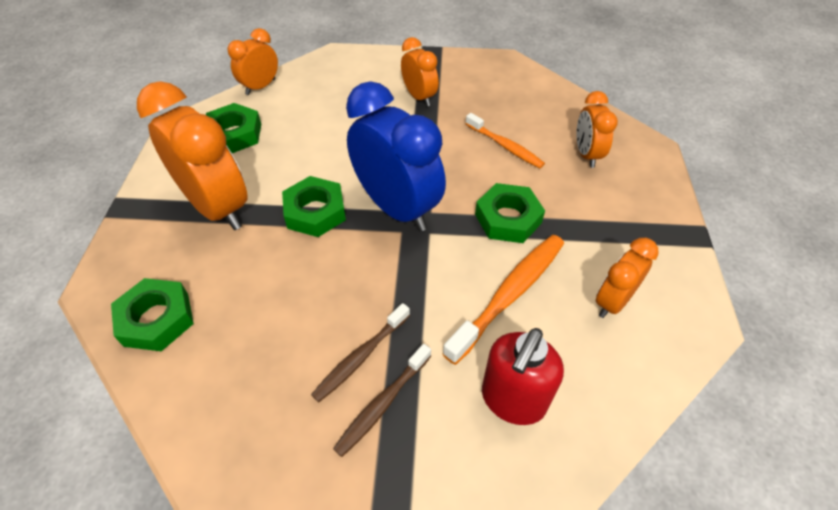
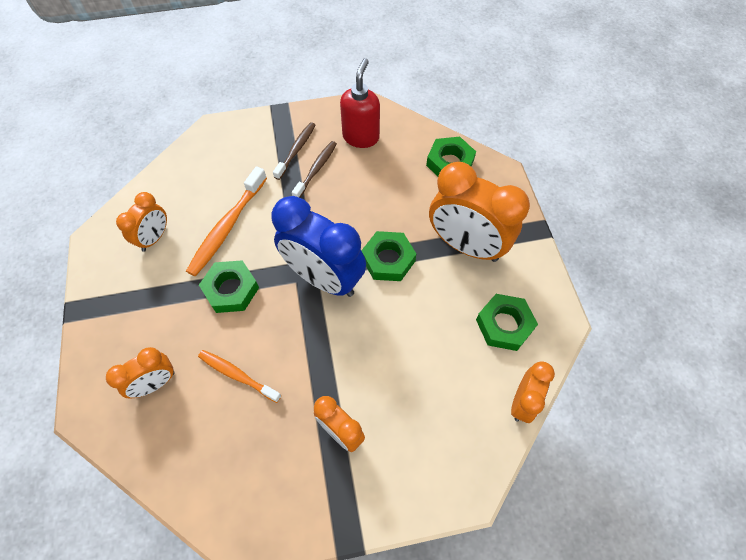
camera: 165 degrees right, 10 degrees up
(513, 400) = (223, 167): red soap dispenser -> red soap dispenser (361, 137)
(586, 154) = (155, 383): orange clock -> orange clock turned 75 degrees clockwise

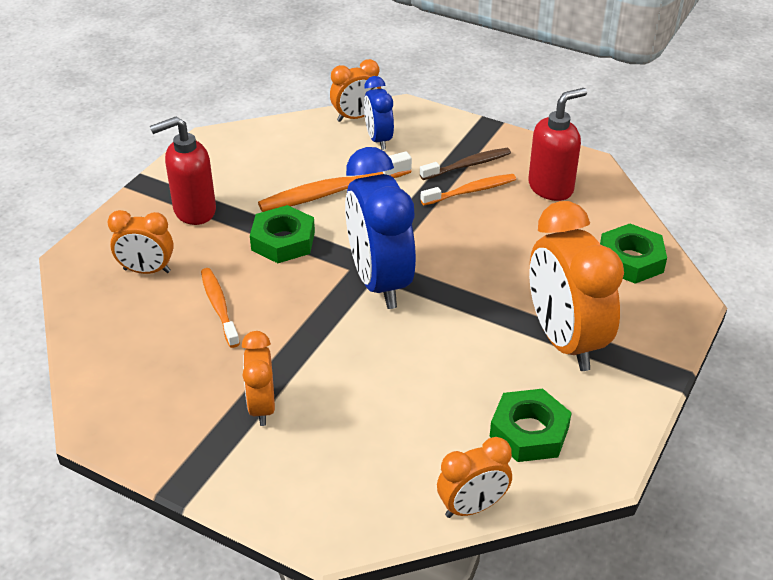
camera: 40 degrees right, 20 degrees down
(142, 308) = (194, 211): none -> red soap dispenser
(154, 238) = (259, 166): orange clock -> orange clock (356, 117)
(219, 164) = (378, 139): none -> blue clock
(316, 169) = (471, 191): brown toothbrush -> orange toothbrush
(388, 259) = (463, 304): green nut -> none

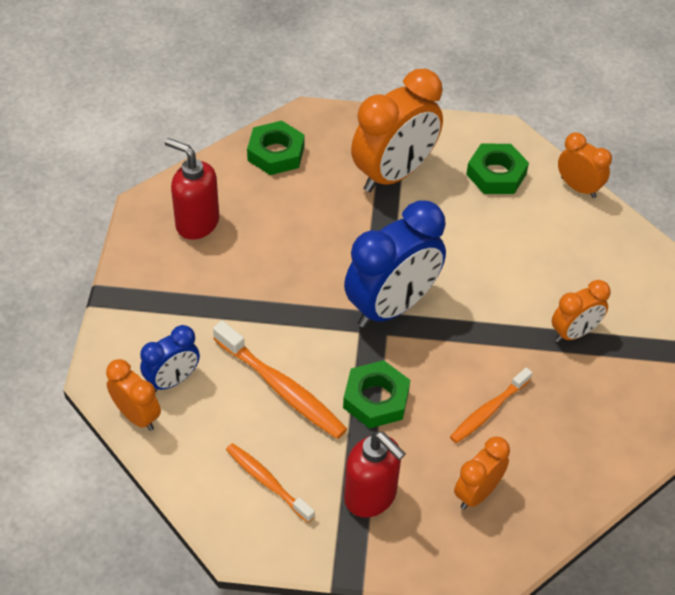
camera: 115 degrees left, 10 degrees up
(147, 271) = (477, 493): orange clock -> orange clock turned 120 degrees counterclockwise
(468, 165) = (187, 292): brown toothbrush -> none
(471, 191) = (229, 279): orange toothbrush -> orange toothbrush (267, 482)

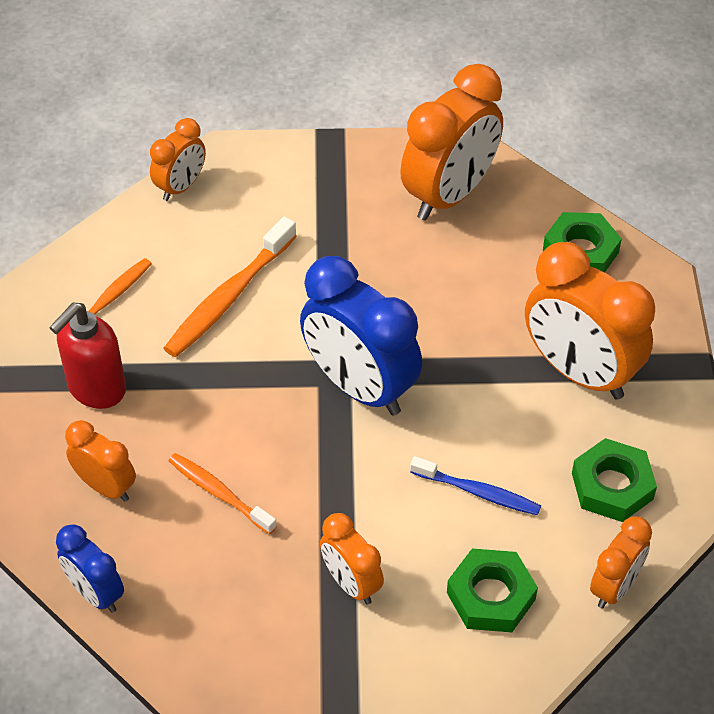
camera: 85 degrees right, 0 degrees up
(172, 380) = (228, 207): blue clock -> blue clock (95, 593)
(197, 223) = (449, 195): red soap dispenser -> orange clock
(376, 399) = (224, 383): green nut -> green nut (491, 596)
(497, 248) = (478, 492): none -> blue toothbrush

